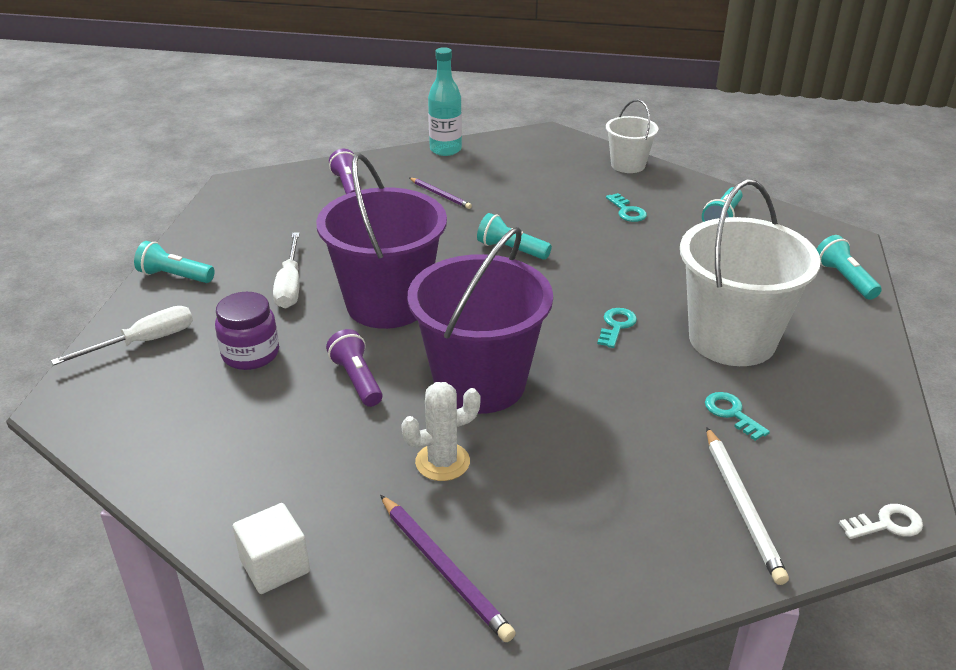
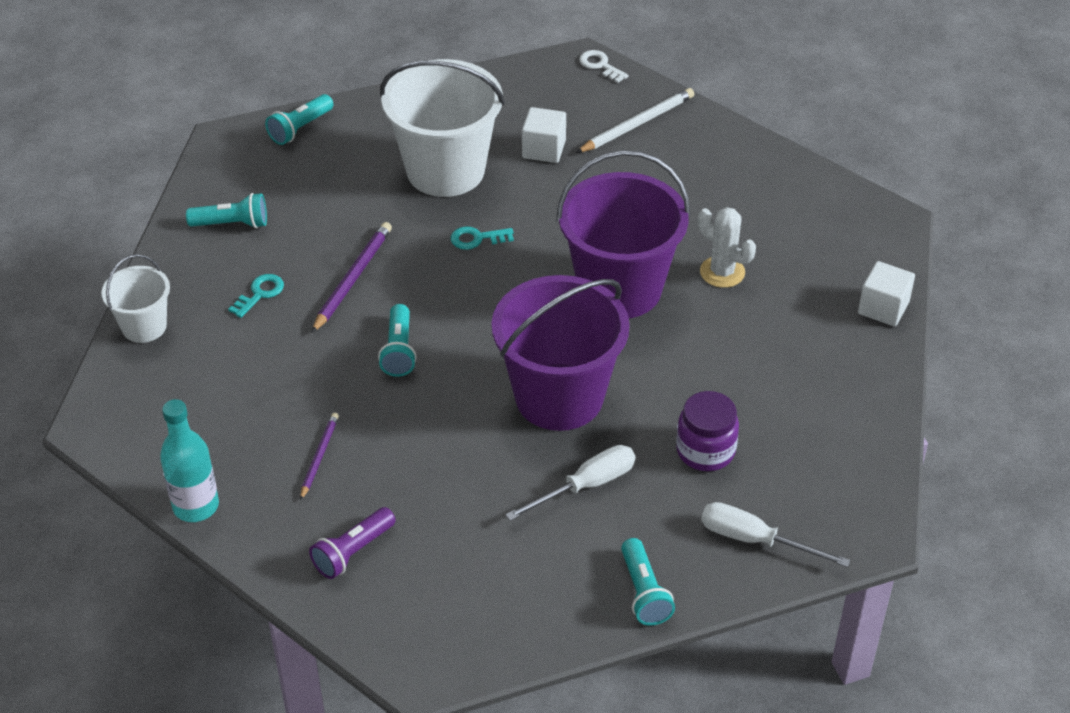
camera: 120 degrees left, 10 degrees up
(357, 380) = (677, 363): purple flashlight -> none
(444, 569) = (810, 231): purple pencil -> purple pencil (352, 278)
(732, 413) = (544, 149): turquoise key -> white cube

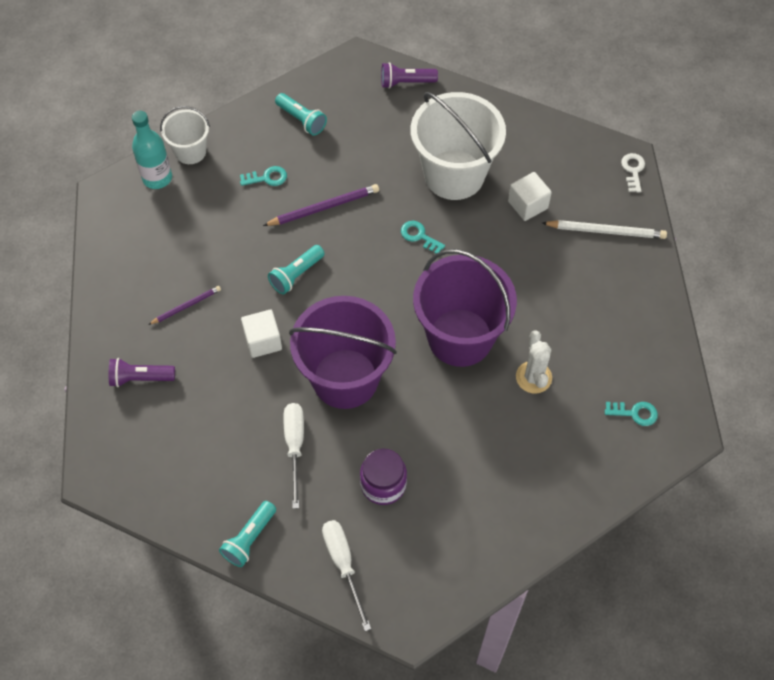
camera: 45 degrees right, 15 degrees up
(196, 506) = (100, 283): turquoise bottle -> turquoise bottle (157, 178)
(300, 128) = (406, 82): turquoise flashlight -> purple flashlight
(585, 486) = (295, 446): white screwdriver -> white screwdriver turned 105 degrees counterclockwise
(836, 237) = (634, 413): none -> turquoise key
(883, 308) = (603, 487): white cube -> white cube (263, 341)

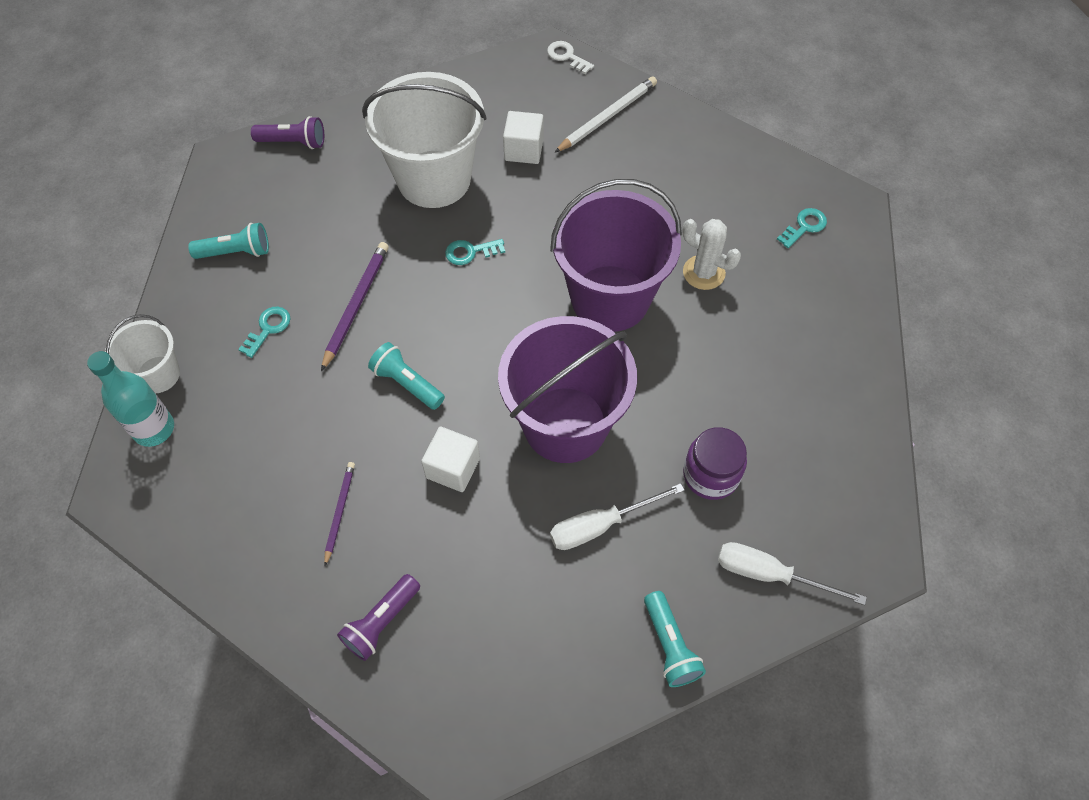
camera: 50 degrees left, 0 degrees up
(295, 446) = (601, 525): white screwdriver -> white screwdriver turned 60 degrees counterclockwise
(296, 275) = (407, 383): turquoise flashlight -> turquoise flashlight turned 135 degrees clockwise
(406, 82) = (293, 142): purple flashlight -> purple flashlight turned 120 degrees counterclockwise

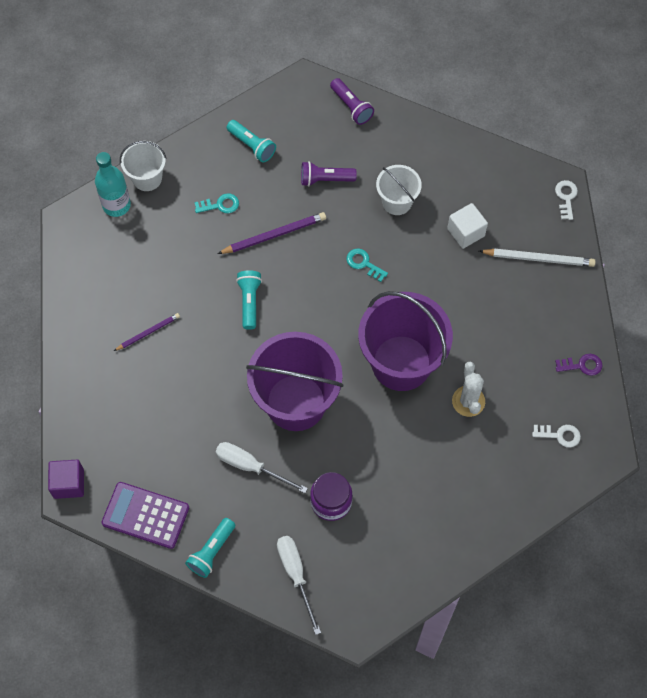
camera: 50 degrees right, 5 degrees up
(381, 622) = (108, 402): purple flashlight -> purple flashlight (325, 179)
(434, 179) = (397, 202): white bucket -> white bucket, size x0.52
(442, 752) = (68, 483): none -> purple cube
(453, 468) = (220, 366): white cube -> none
(563, 688) = (145, 515): none -> purple calculator
(747, 161) = (582, 365): none -> purple key
(804, 227) = (559, 435): turquoise key -> white key

